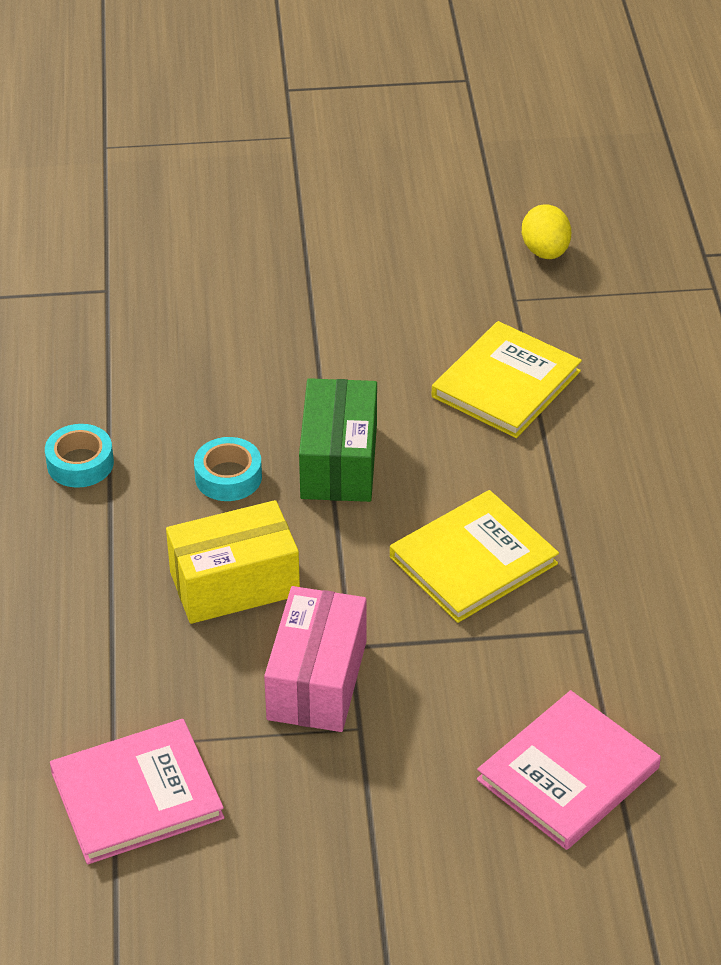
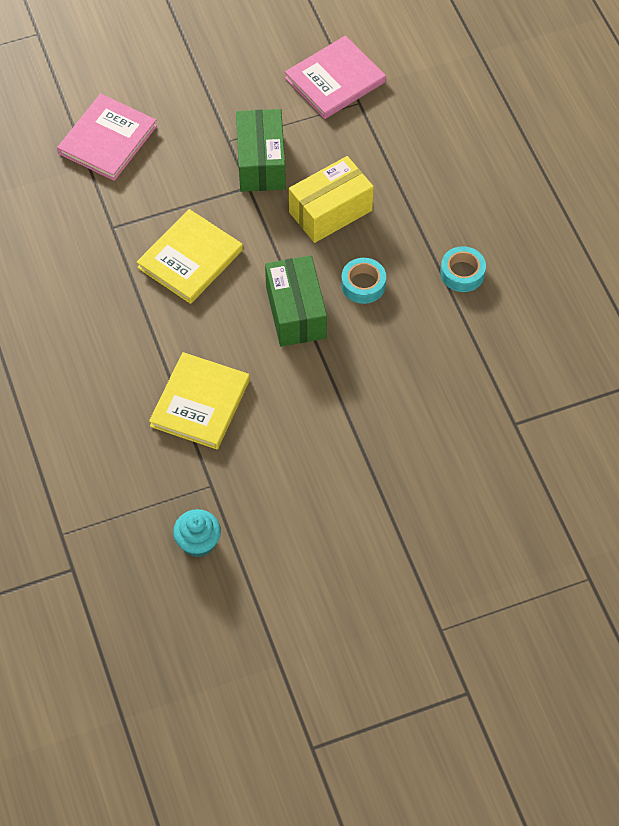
camera: 165 degrees right, 15 degrees up
(317, 680) = (261, 162): pink box -> green box
(545, 252) = (198, 542): yellow egg -> turquoise cupcake

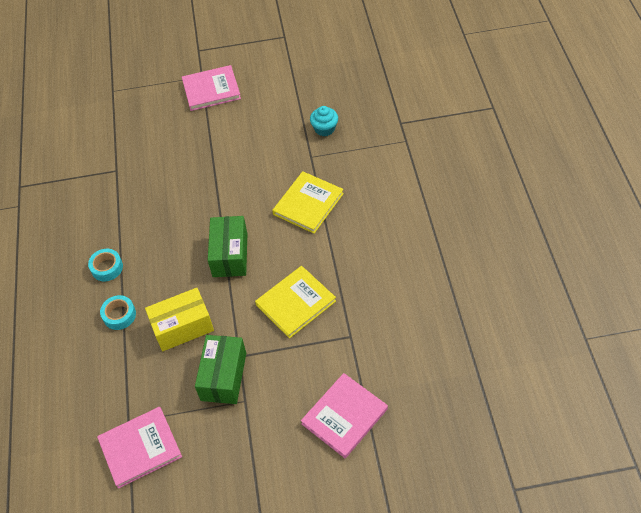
camera: 165 degrees left, 5 degrees down
(363, 284) = (177, 268): turquoise tape -> turquoise tape (119, 315)
(413, 601) = (211, 90): none -> pink book

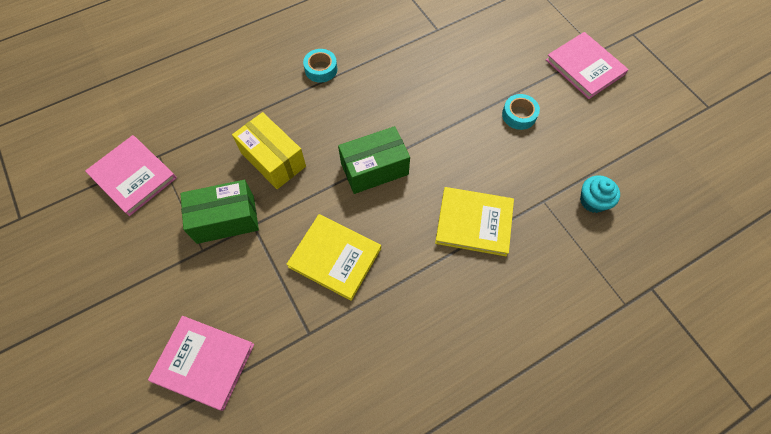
camera: 65 degrees right, 10 degrees up
(119, 315) = (271, 101): turquoise tape -> turquoise tape (519, 115)

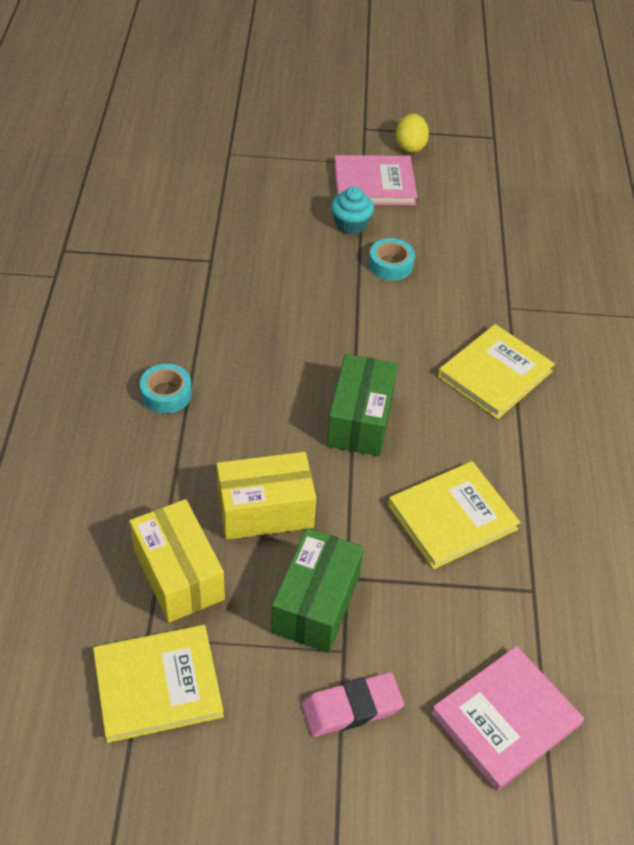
camera: 60 degrees left, 15 degrees down
(133, 176) = (158, 685): pink book -> yellow book
(167, 274) = (351, 707): none -> pink eraser
(205, 145) = (178, 574): none -> yellow box
(593, 201) = (536, 273): turquoise cupcake -> turquoise cupcake (350, 224)
(643, 66) = (410, 146): none -> yellow egg

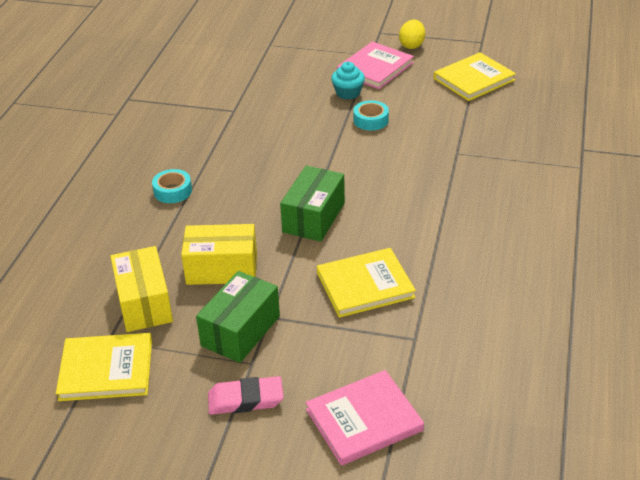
camera: 15 degrees right, 10 degrees down
(374, 184) = (375, 68): pink book -> pink book turned 60 degrees counterclockwise
(495, 374) = (430, 195): yellow book -> yellow book (474, 79)

